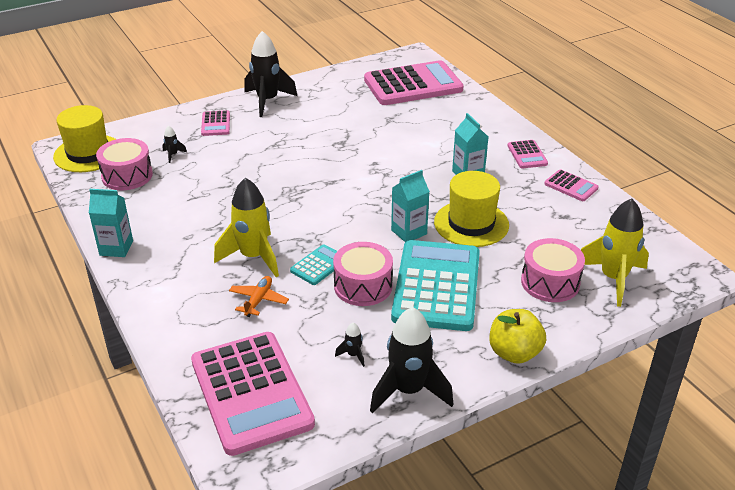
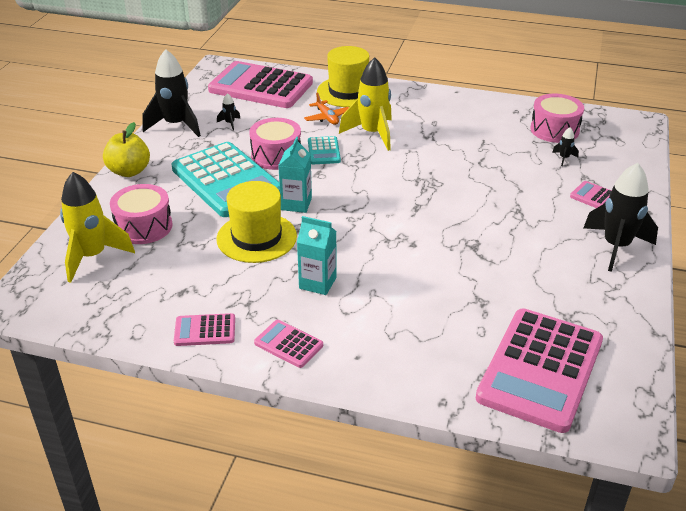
camera: 135 degrees right, 0 degrees up
(88, 153) = (614, 127): yellow hat -> yellow hat (348, 92)
(116, 248) = (459, 97): turquoise carton -> none

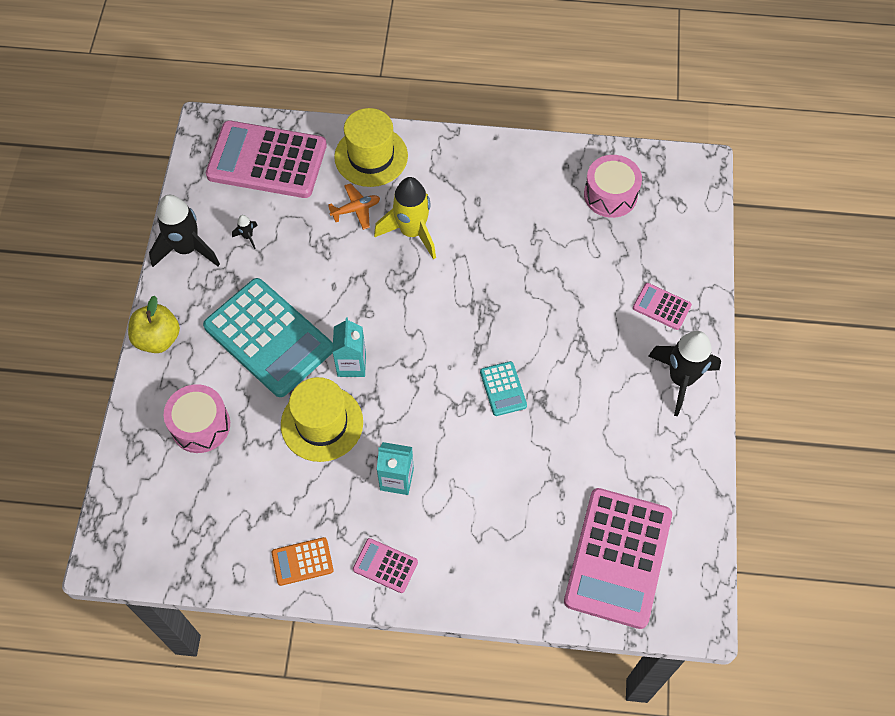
camera: 10 degrees left, 25 degrees up
(92, 256) = (161, 479): yellow rocket -> none
(205, 330) = (302, 561): pink calculator -> orange calculator
(276, 155) = (313, 287): pink drum -> none
(323, 151) = (363, 271): turquoise calculator -> turquoise calculator (503, 389)
(327, 118) = (356, 209): orange plane -> orange plane turned 75 degrees counterclockwise
(564, 158) = (623, 244): black rocket -> none

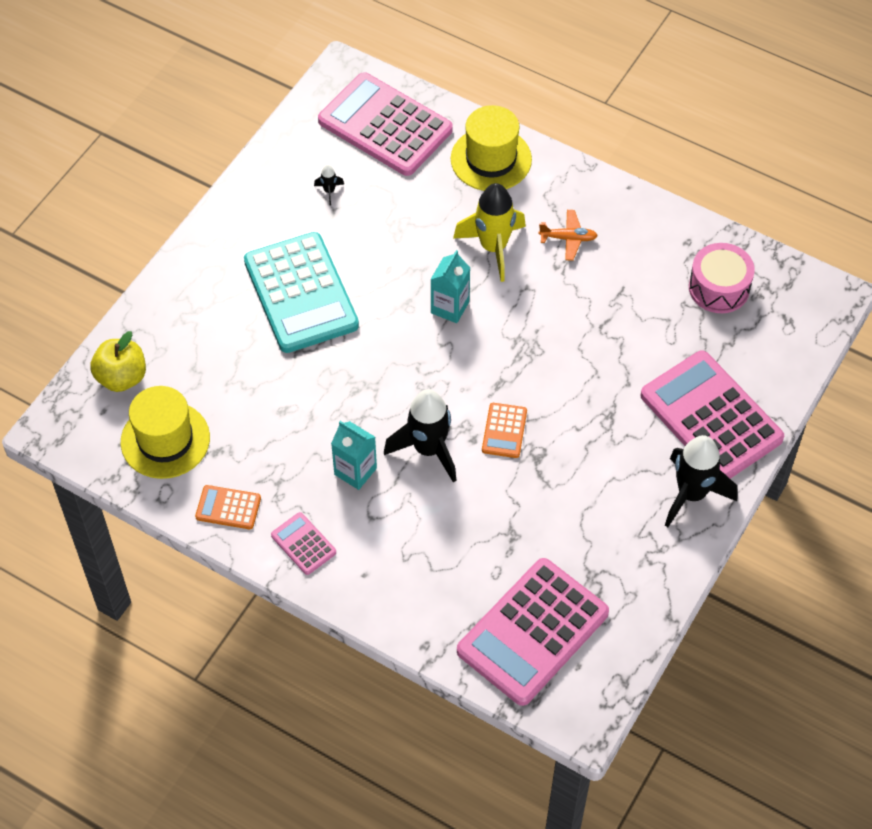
camera: 25 degrees right, 5 degrees down
(158, 338) = (196, 253): yellow apple -> yellow apple (122, 377)
(187, 249) = (265, 181): black rocket -> black rocket (428, 449)
(200, 425) = (196, 348): pink drum -> none
(322, 423) = (311, 392): yellow hat -> yellow hat (165, 440)
(351, 364) = (367, 349): turquoise carton -> turquoise carton (450, 307)
(356, 209) = (448, 205): orange plane -> orange plane (568, 238)
(503, 389) = (504, 431): turquoise calculator -> orange calculator
(661, 306) = (711, 417): pink calculator -> pink calculator, size x2.25

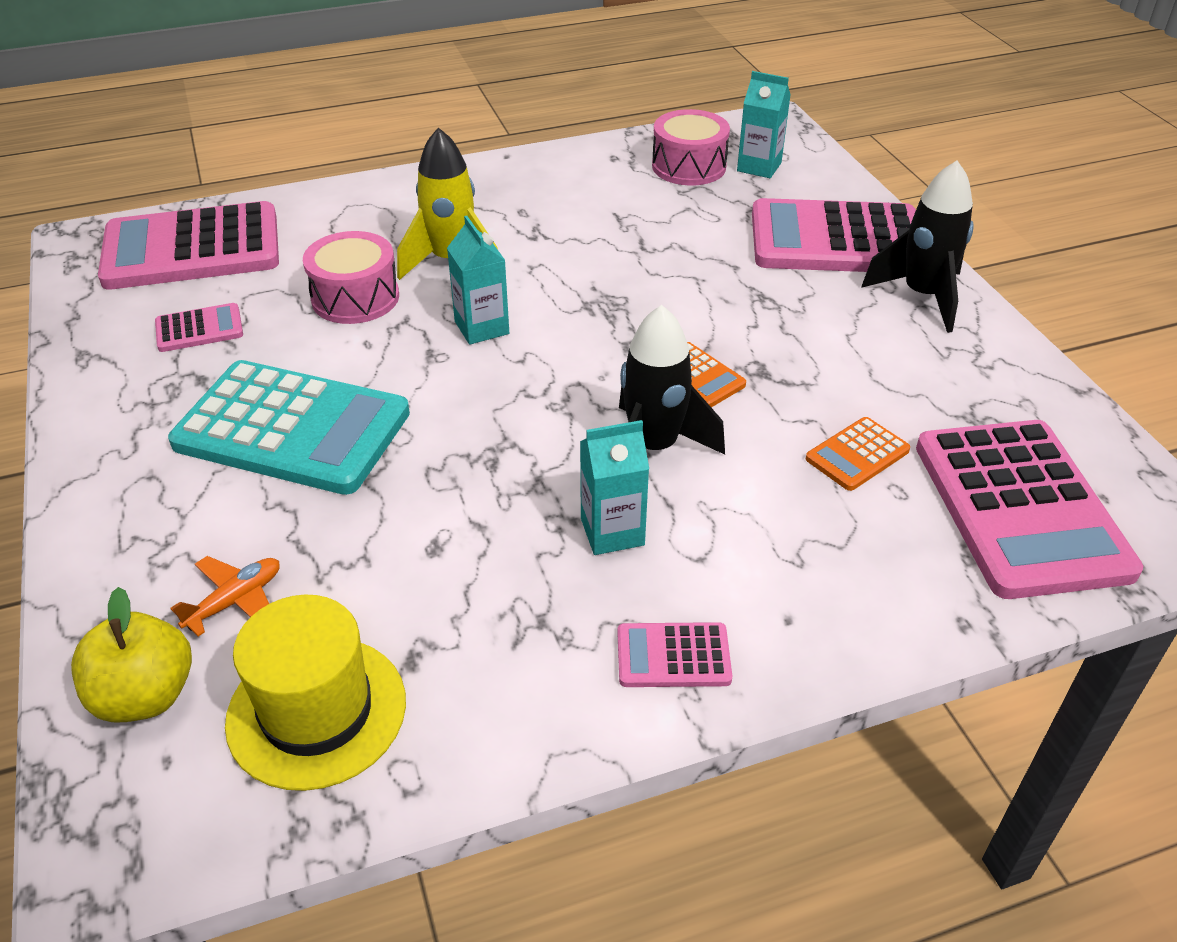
camera: 50 degrees left, 15 degrees down
(228, 508) = (520, 707): orange calculator -> orange calculator (857, 455)
(329, 191) = (199, 329): black rocket -> pink calculator
(418, 232) = (355, 298): none -> pink drum
(491, 159) = (347, 209): yellow hat -> none
(568, 238) = (511, 214): orange plane -> orange plane (235, 601)
(759, 325) = (759, 167): none -> turquoise carton

